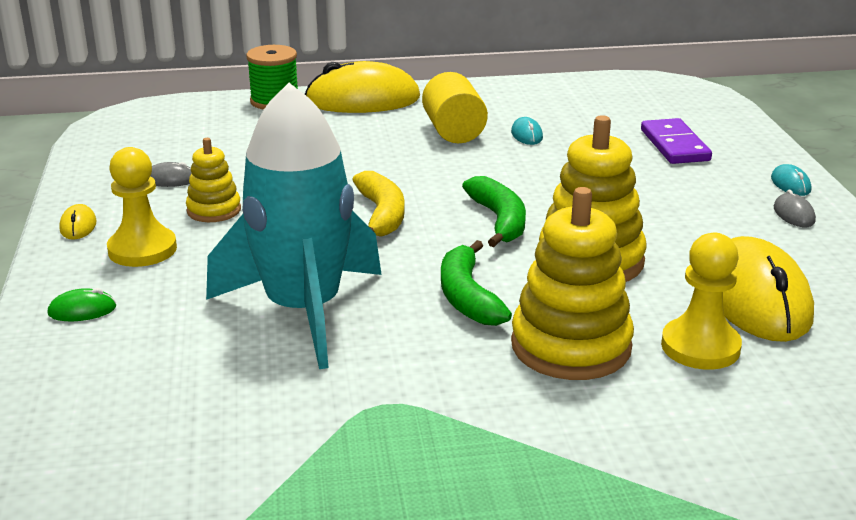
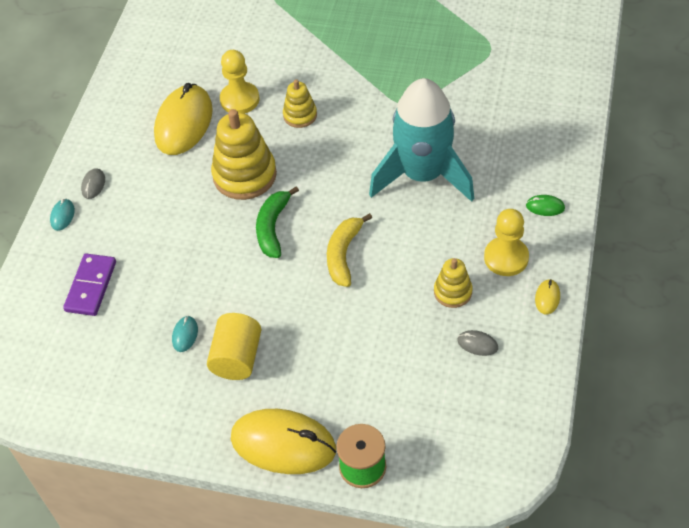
camera: 155 degrees left, 25 degrees up
(467, 297) = (330, 163): green banana -> none
(571, 346) = (300, 115): yellow stacking toy -> yellow stacking toy, size x0.55

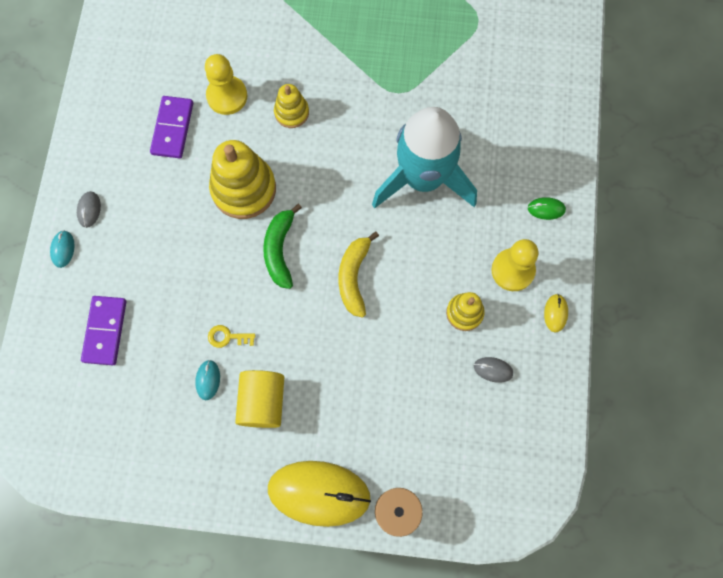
camera: 10 degrees left, 20 degrees up
(184, 123) = (172, 128): yellow mouse -> purple domino
(210, 299) = (227, 337): none -> yellow key

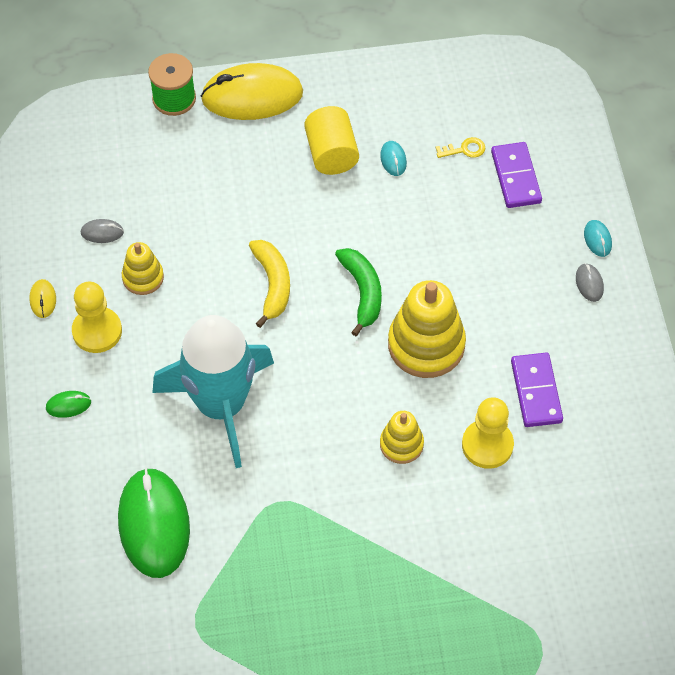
camera: 165 degrees right, 15 degrees down
(227, 337) = (388, 200): yellow key -> yellow key (464, 149)
(494, 97) = (154, 524): none -> green mouse

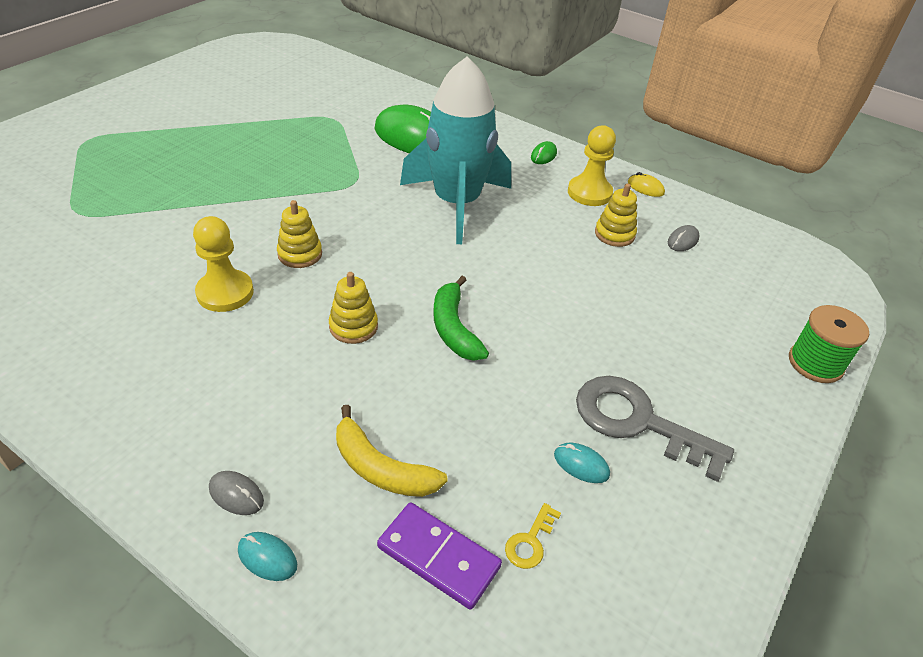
camera: 130 degrees right, 15 degrees down
(252, 96) = (776, 418): yellow mouse -> none
(272, 284) = (528, 287): yellow banana -> yellow banana (381, 468)
(331, 154) = (638, 422): yellow cylinder -> grey key
(362, 292) = (454, 328): green banana -> green banana turned 45 degrees clockwise
(426, 345) = (353, 326): yellow stacking toy -> yellow stacking toy, size x0.55
(536, 391) = (212, 355): purple domino -> none

